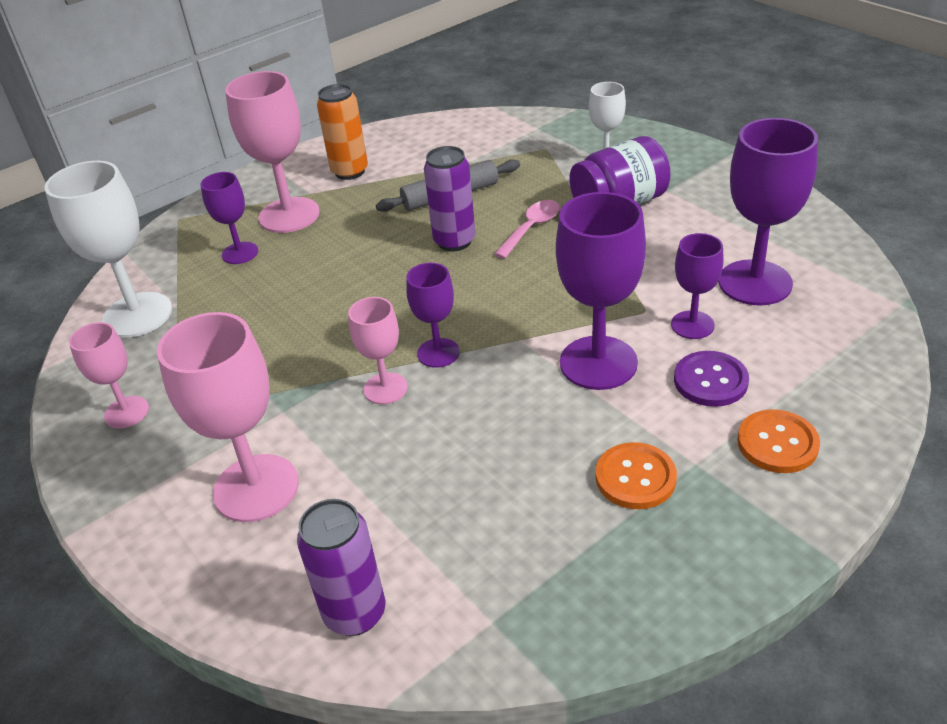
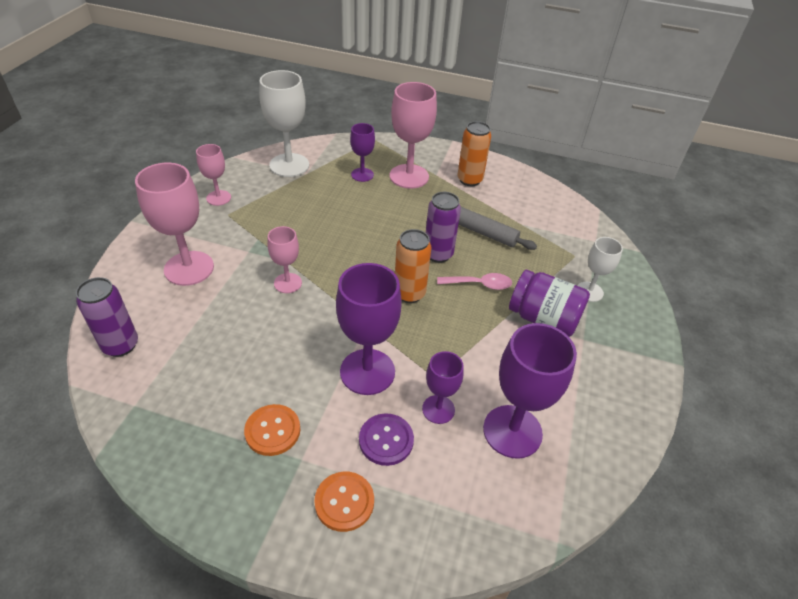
camera: 50 degrees right, 5 degrees up
(438, 353) = (330, 292): purple goblet -> none
(499, 286) = (409, 293): none -> orange can

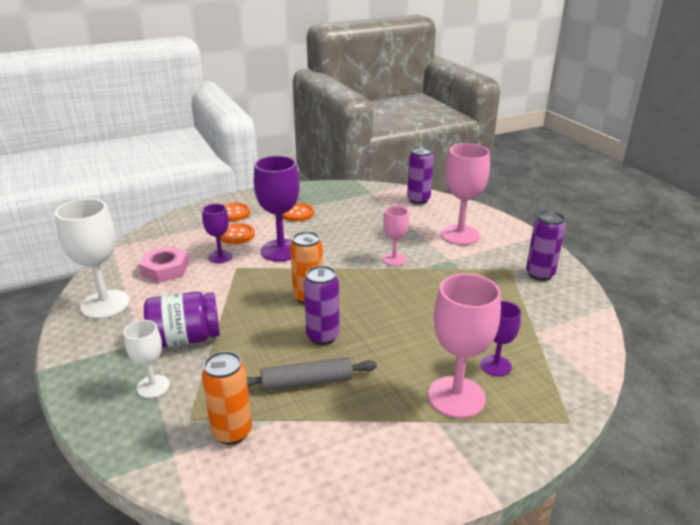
camera: 140 degrees right, 15 degrees down
(218, 198) = (540, 274): pink goblet -> purple can
(289, 165) = (562, 330): white goblet -> white goblet (105, 304)
(386, 440) = (236, 235): purple button -> orange button
(469, 180) = (393, 442): orange can -> orange can (232, 432)
(479, 284) = (262, 333): pink spoon -> none
(512, 431) = (165, 269): purple goblet -> pink nut

